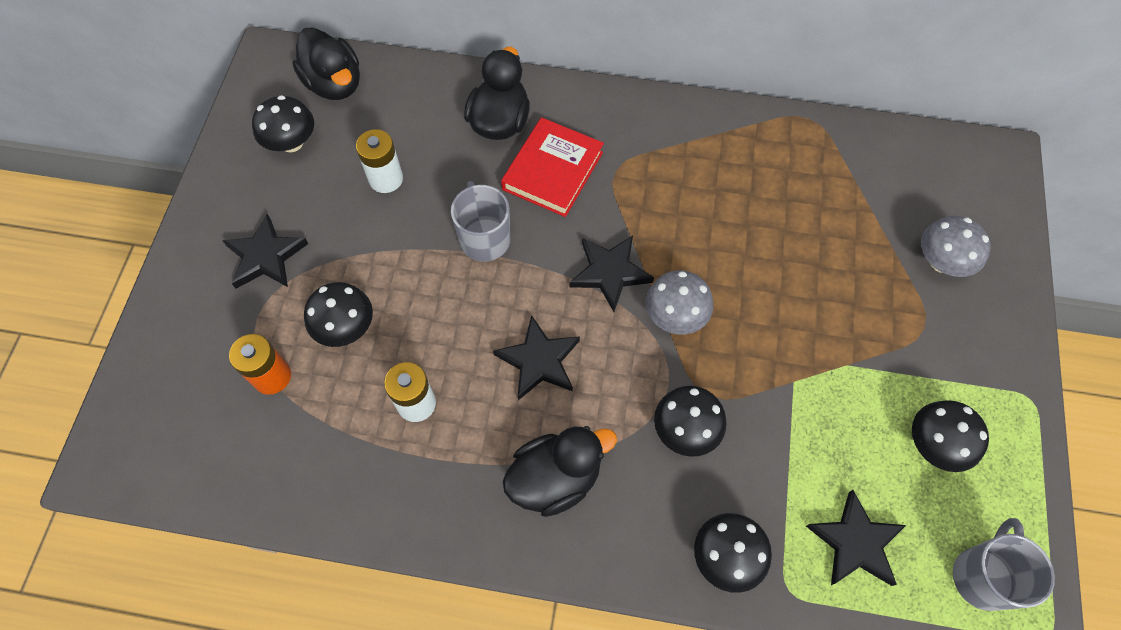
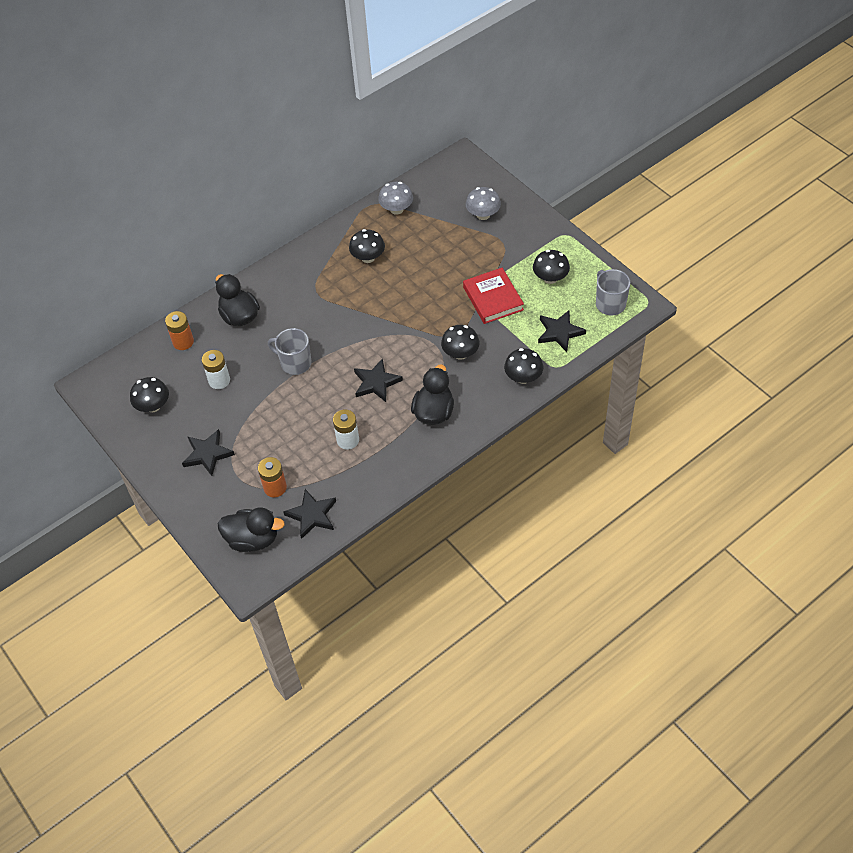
camera: 45 degrees left, 10 degrees down
(335, 84) = (138, 367): black duck -> black duck (253, 539)
(346, 327) = (281, 444): black mushroom -> black mushroom (368, 257)
(410, 97) = (183, 342): none -> orange battery
(553, 171) = (289, 314): red book -> red book (493, 298)
(610, 272) = (363, 329): black star -> black star (312, 515)
(675, 316) = (408, 320): grey mushroom -> grey mushroom (396, 209)

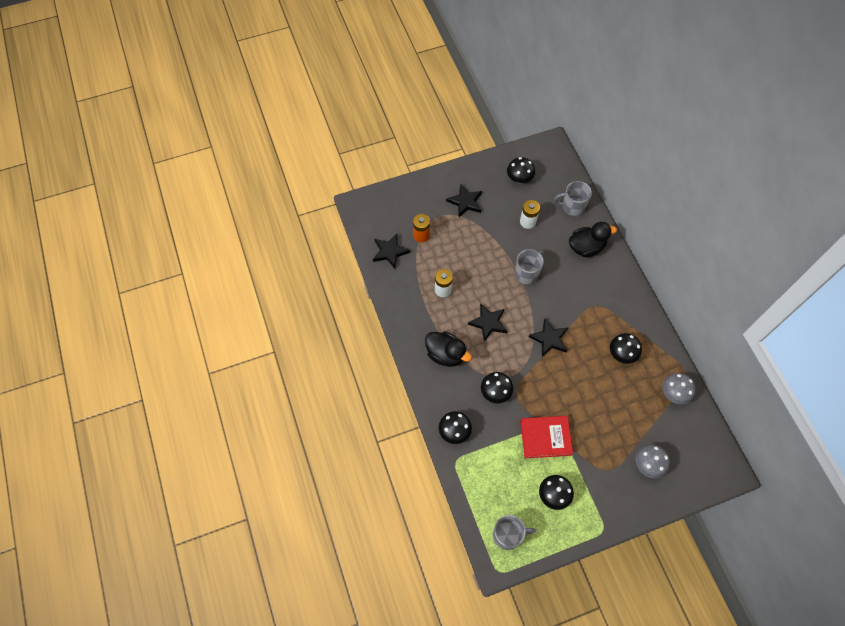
camera: 105 degrees right, 10 degrees up
(183, 342) = (572, 206): orange battery -> grey mug
(253, 539) = (386, 214): black duck -> none
(559, 332) = (490, 478): black star -> black star (549, 339)

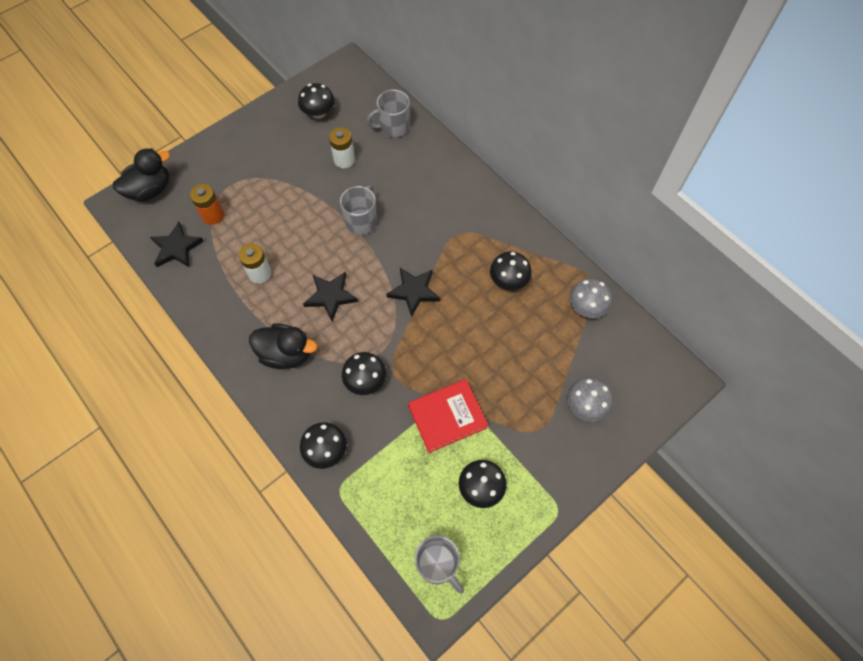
camera: 20 degrees left, 0 degrees up
(465, 202) = (259, 159): black star -> none
(507, 535) = (437, 564): grey mug -> grey mug turned 75 degrees clockwise
(586, 247) = (425, 169): black duck -> black duck (150, 190)

